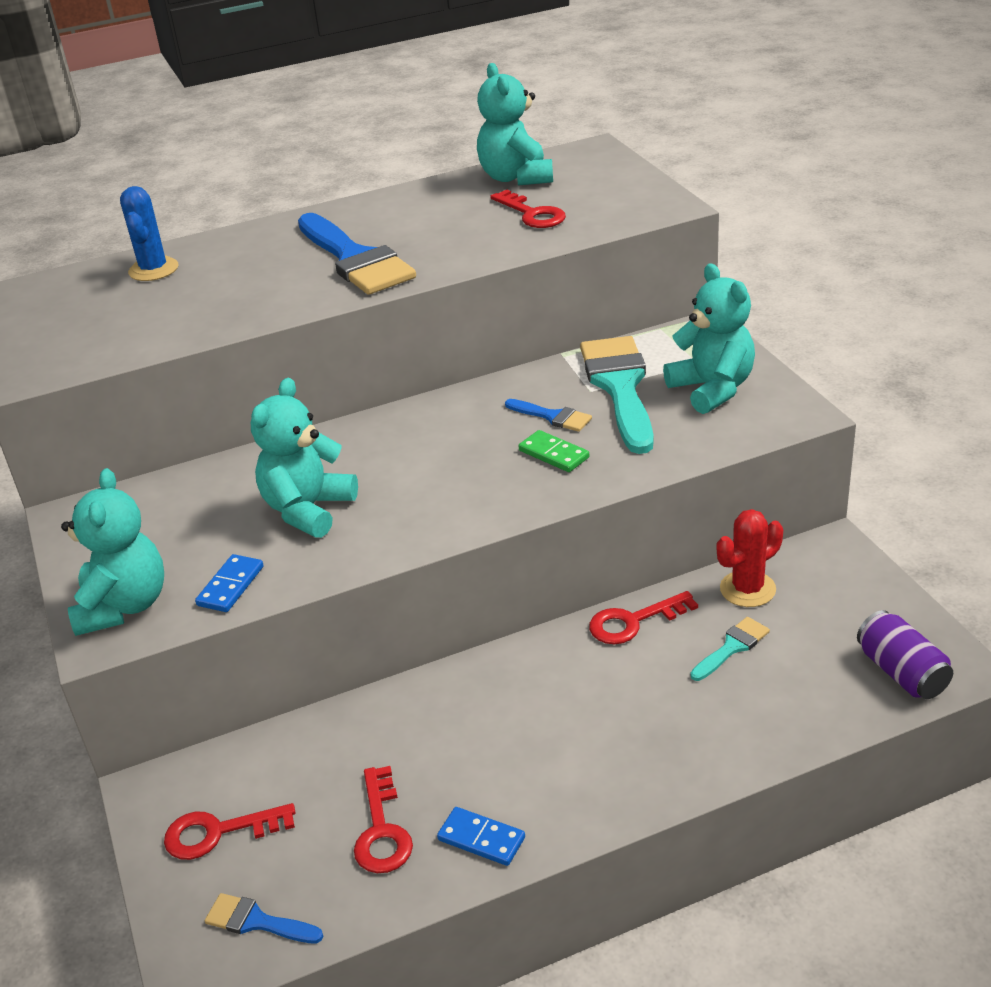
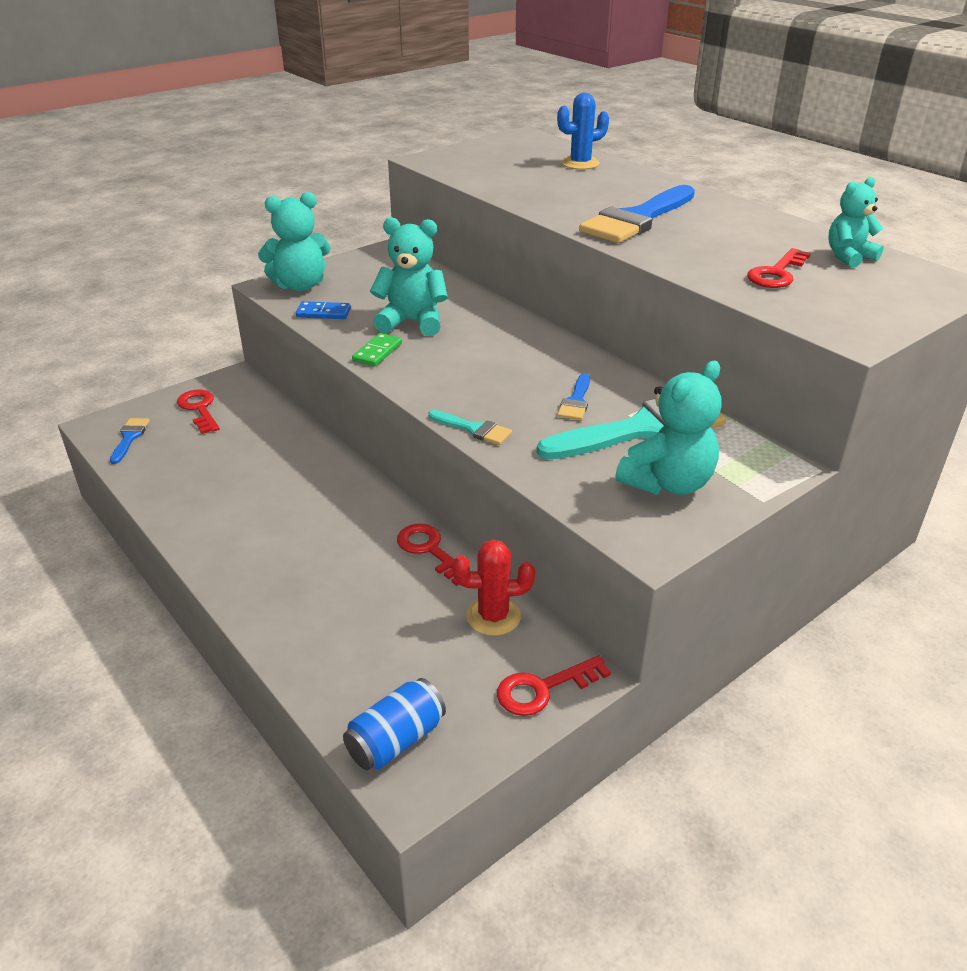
camera: 70 degrees right, 0 degrees up
(382, 830) = (199, 468): red key -> red key (543, 689)
(481, 839) = (189, 511): blue domino -> none
(516, 178) = (848, 257): turquoise teddy bear -> turquoise teddy bear, size x0.66
(553, 454) = (519, 409): green domino -> green domino (377, 352)
(732, 647) = (409, 614): turquoise brush -> turquoise brush (474, 429)
(747, 589) = (493, 616): red cactus -> red cactus turned 45 degrees counterclockwise
(902, 672) = (396, 740): purple can -> blue can

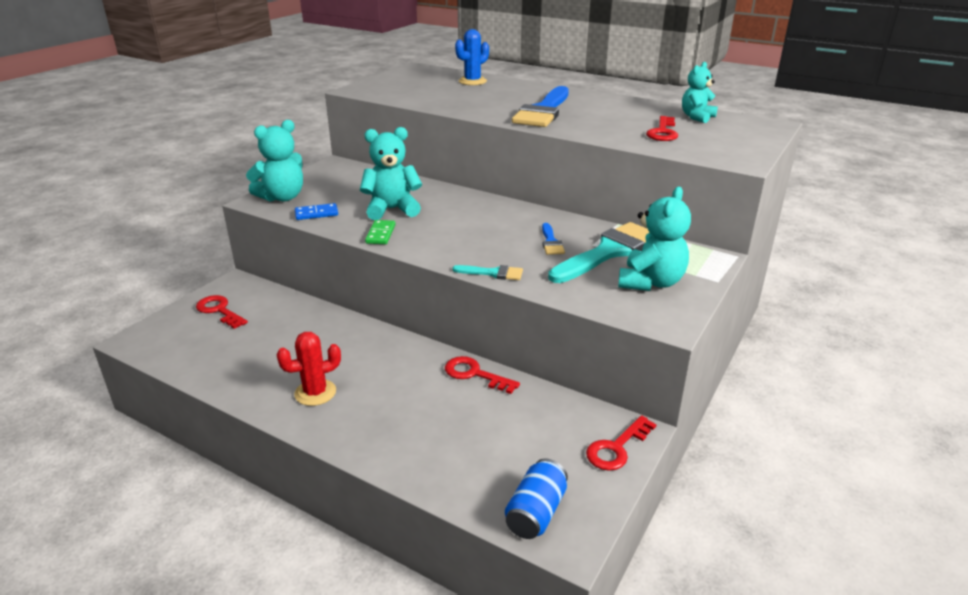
camera: 20 degrees left, 5 degrees down
(129, 438) = (169, 344): blue brush -> none
(493, 616) = (550, 408): red cactus -> red cactus (315, 393)

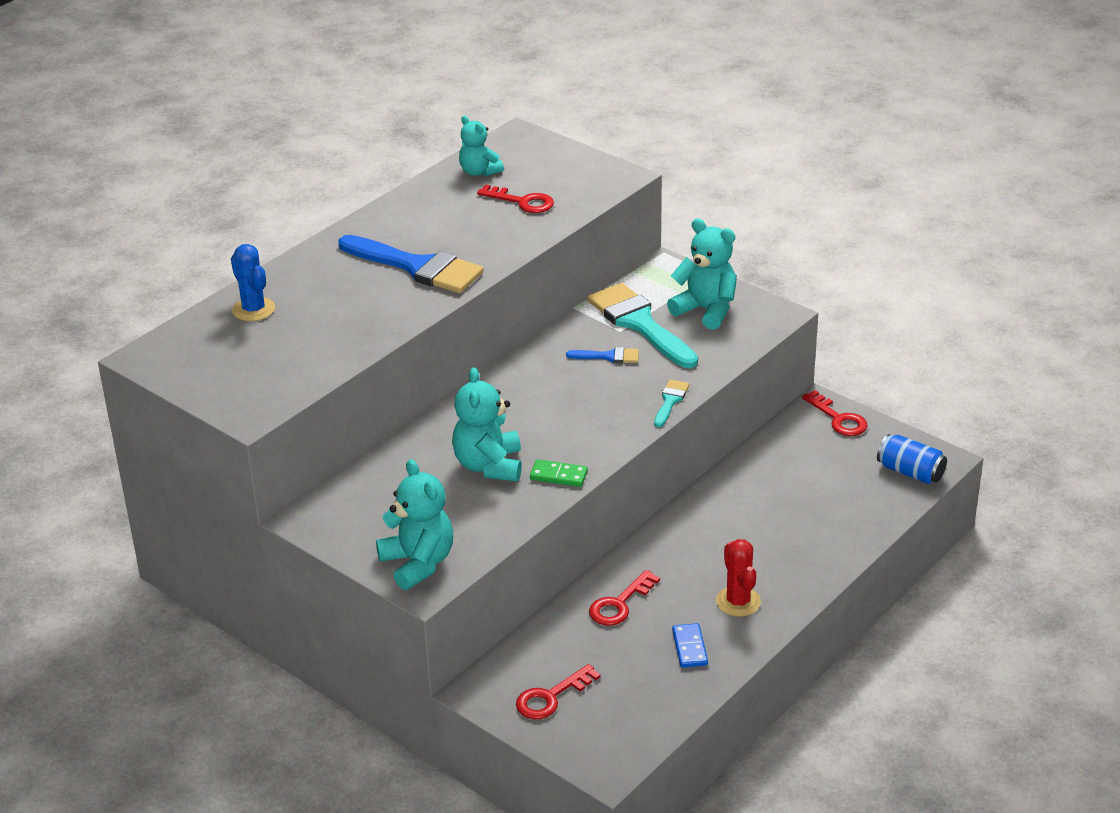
camera: 80 degrees left, 5 degrees up
(316, 213) = (483, 529): blue domino -> blue domino (689, 648)
(474, 374) = (722, 490): red key -> red key (619, 604)

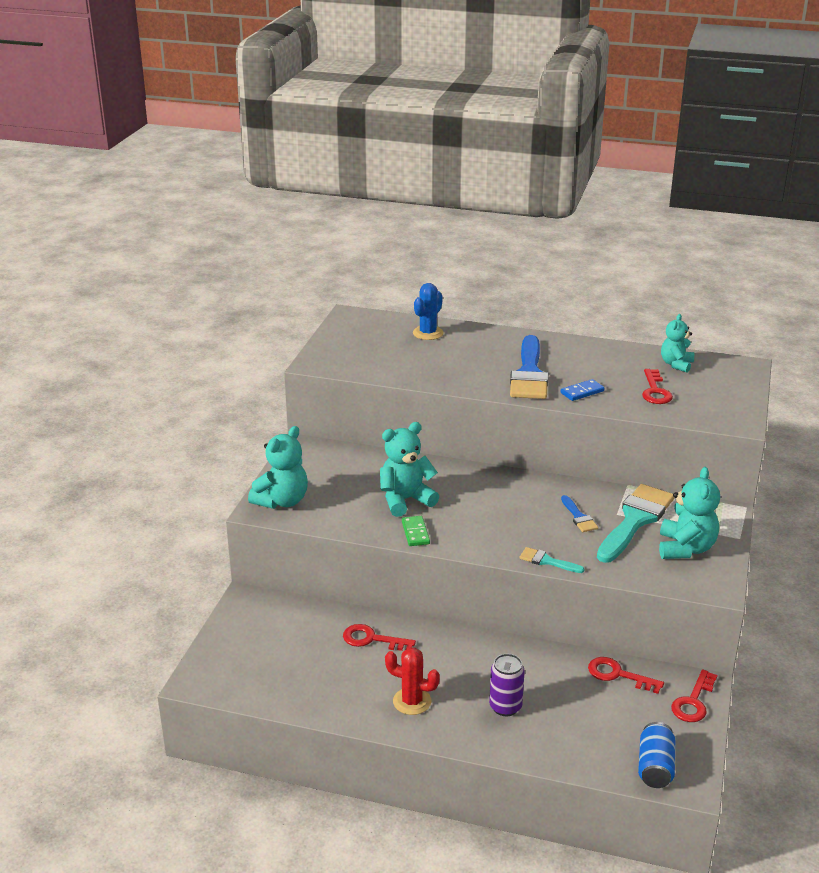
camera: 65 degrees right, 5 degrees down
(551, 697) = (255, 634): red key -> red key (618, 675)
(670, 401) = (547, 561): turquoise brush -> turquoise brush turned 150 degrees counterclockwise
(689, 648) = (343, 689): blue domino -> blue domino (582, 392)
(738, 602) = (412, 701): red cactus -> red cactus turned 60 degrees clockwise
(781, 539) = (505, 707): none -> purple can

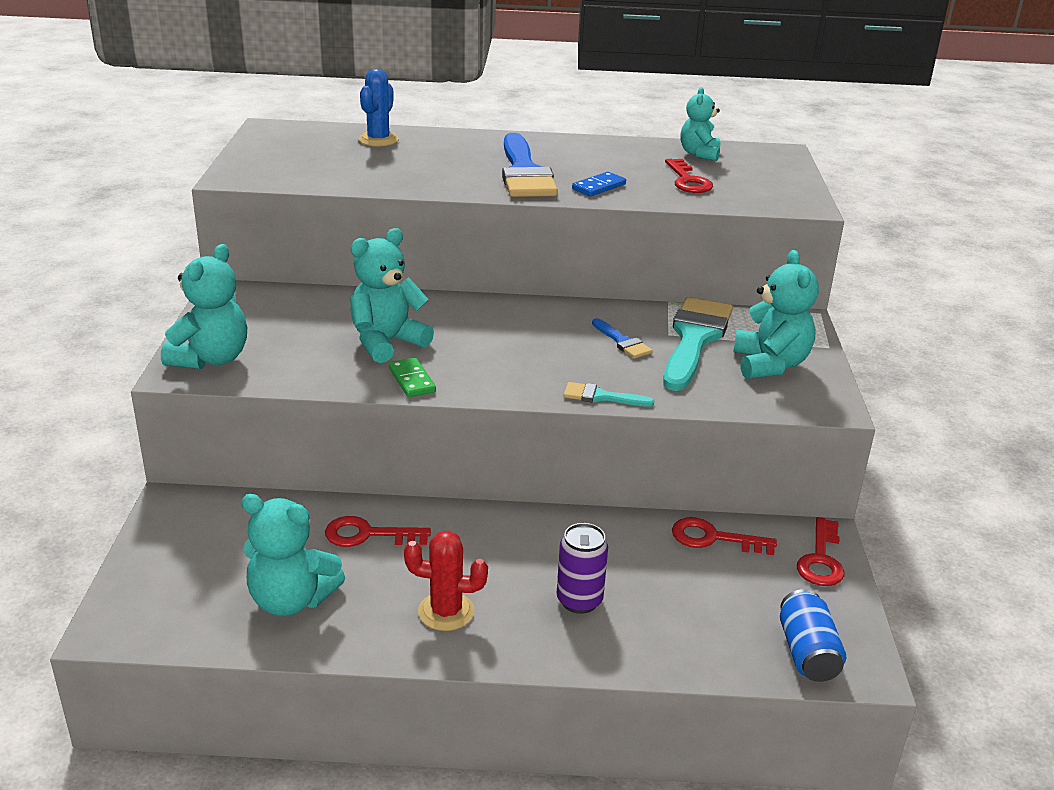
camera: 15 degrees left, 0 degrees up
(312, 679) = (291, 600): none -> turquoise teddy bear

